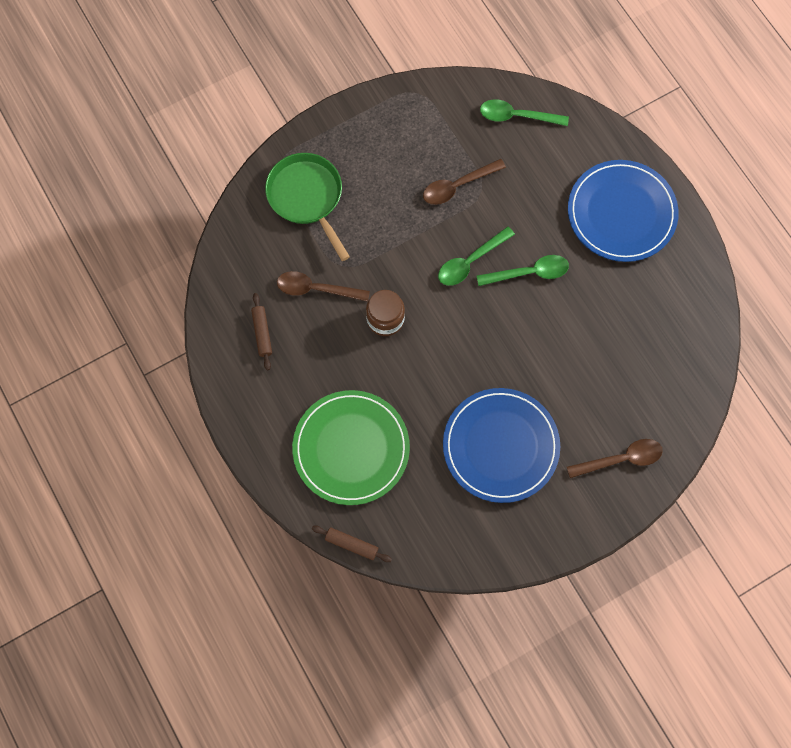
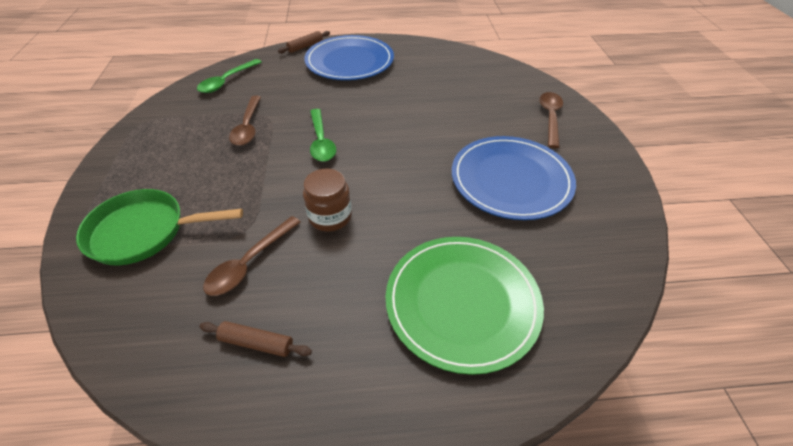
camera: 65 degrees left, 25 degrees down
(351, 544) = (593, 351): brown rolling pin -> brown rolling pin (305, 46)
(529, 273) = (359, 114): green spoon -> none

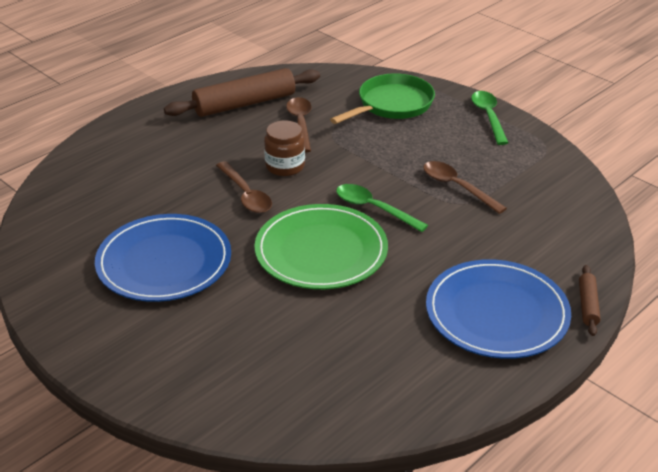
camera: 140 degrees right, 10 degrees down
(227, 81) = (567, 214): green spoon -> green spoon (488, 117)
(257, 343) = (245, 104): brown rolling pin -> brown rolling pin, size x2.12
(462, 302) = (141, 168): green plate -> green plate (321, 251)
(550, 118) = (167, 361): brown spoon -> brown spoon (246, 195)

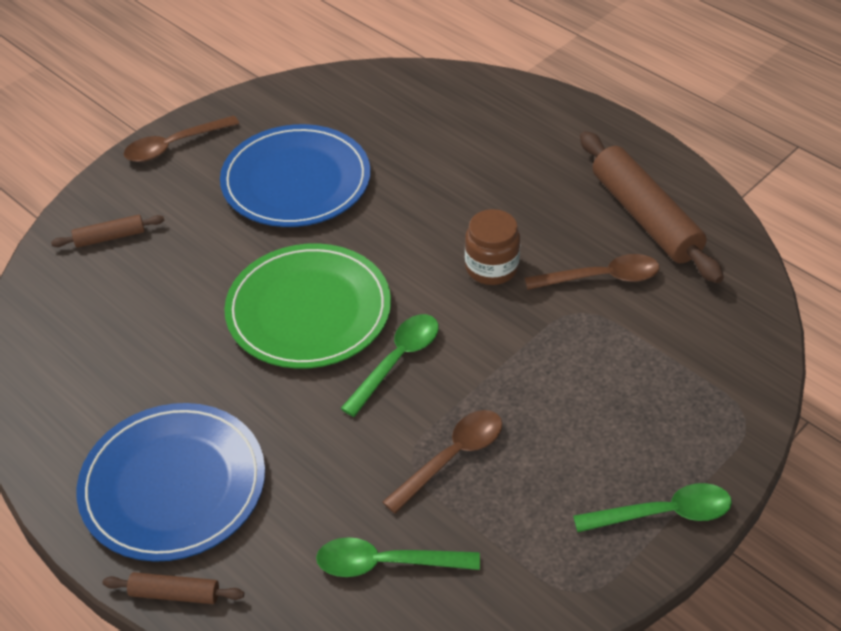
camera: 90 degrees right, 10 degrees up
(215, 378) = (110, 237): none -> brown rolling pin
(246, 195) = (425, 235): brown spoon -> brown spoon (174, 146)
(391, 105) = (676, 382): green pan -> none
(543, 214) = (386, 563): none -> green spoon

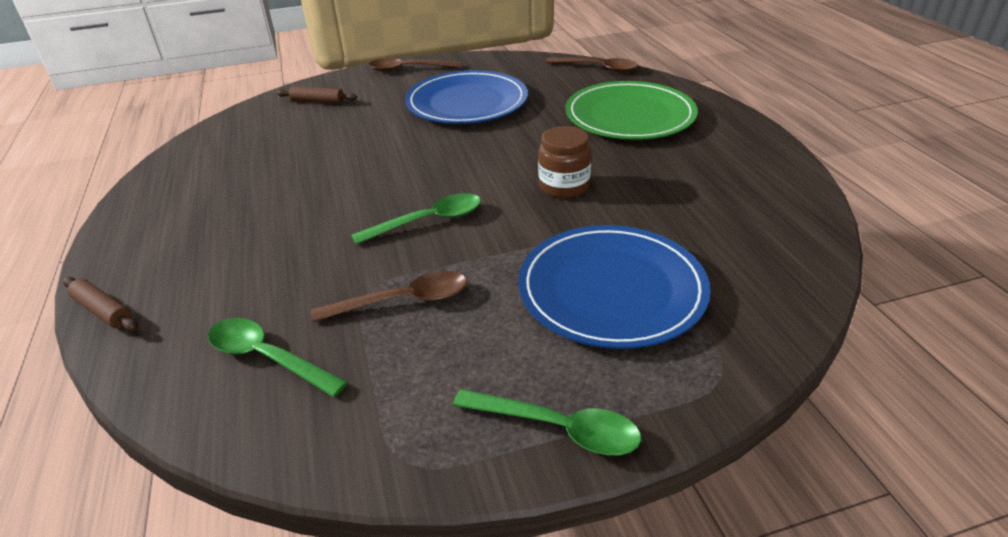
camera: 30 degrees right, 10 degrees down
(173, 485) = (188, 242): blue plate -> blue plate (611, 289)
(309, 310) = (397, 172): green plate -> green plate (630, 116)
(601, 278) = (656, 219): brown spoon -> brown spoon (598, 68)
(645, 217) = (734, 190): brown rolling pin -> none

